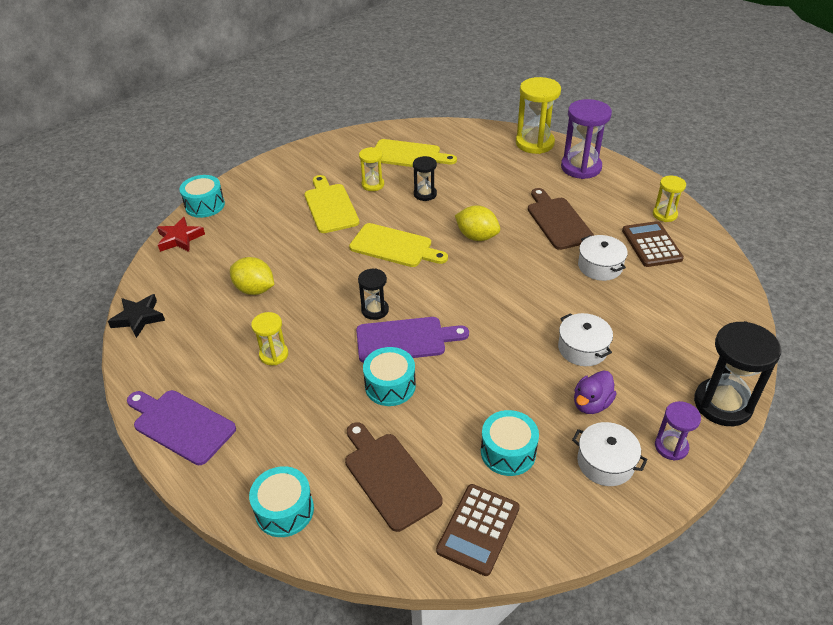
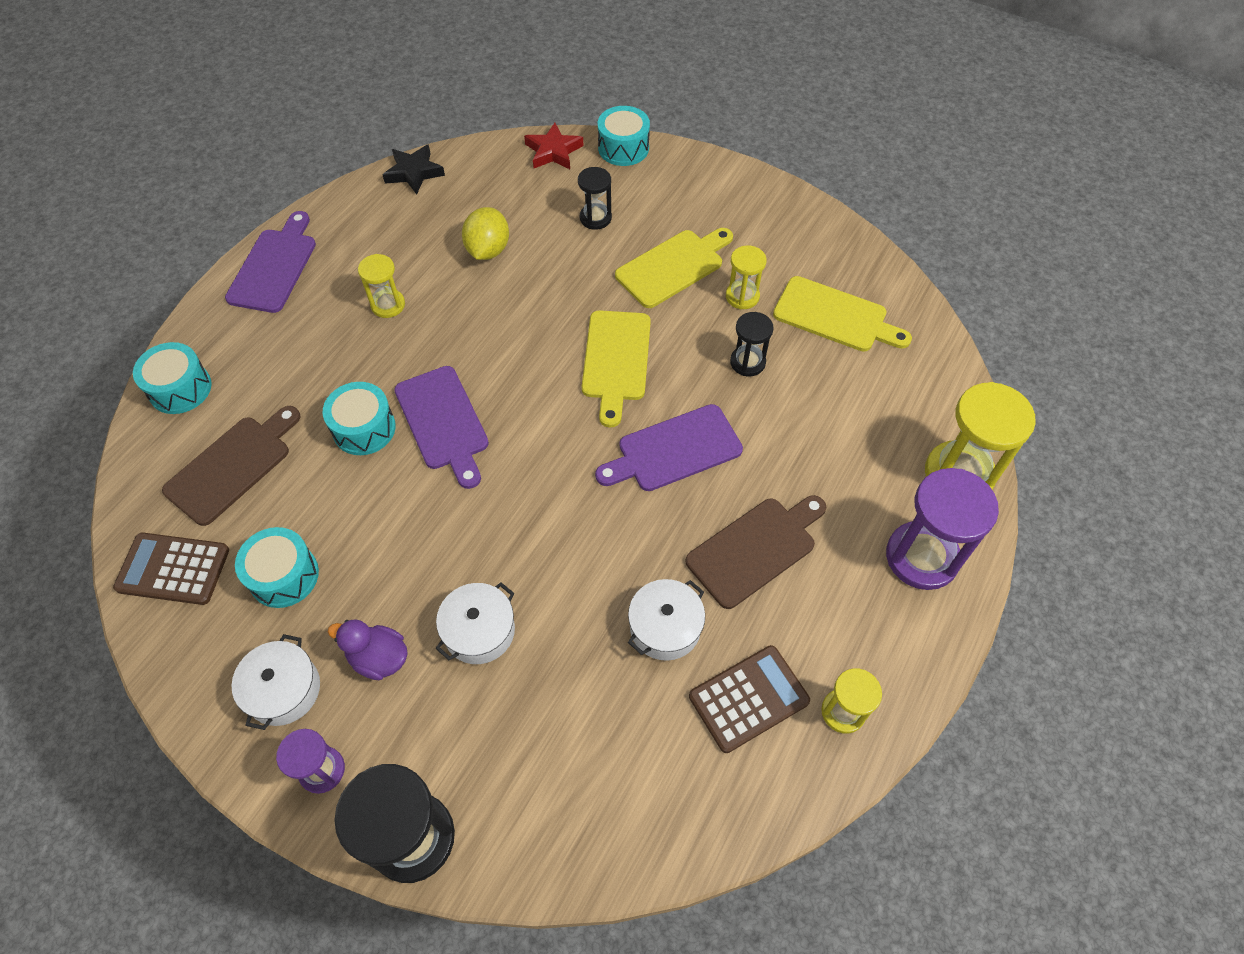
camera: 70 degrees right, 15 degrees up
(375, 310) = (487, 376): black hourglass -> black hourglass (595, 218)
(408, 155) = (835, 316): yellow cutting board -> yellow cutting board turned 60 degrees counterclockwise
(477, 237) = (674, 450): yellow lemon -> purple cutting board

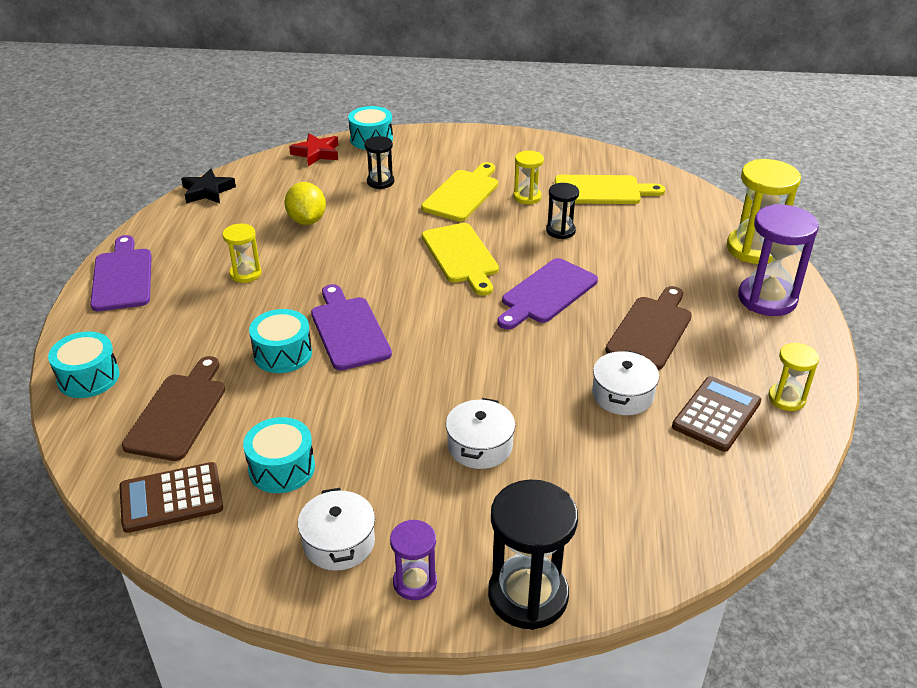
camera: 25 degrees left, 20 degrees down
(379, 658) = (408, 492): purple duck -> none
(443, 422) = (349, 330): purple cutting board -> purple cutting board turned 150 degrees counterclockwise

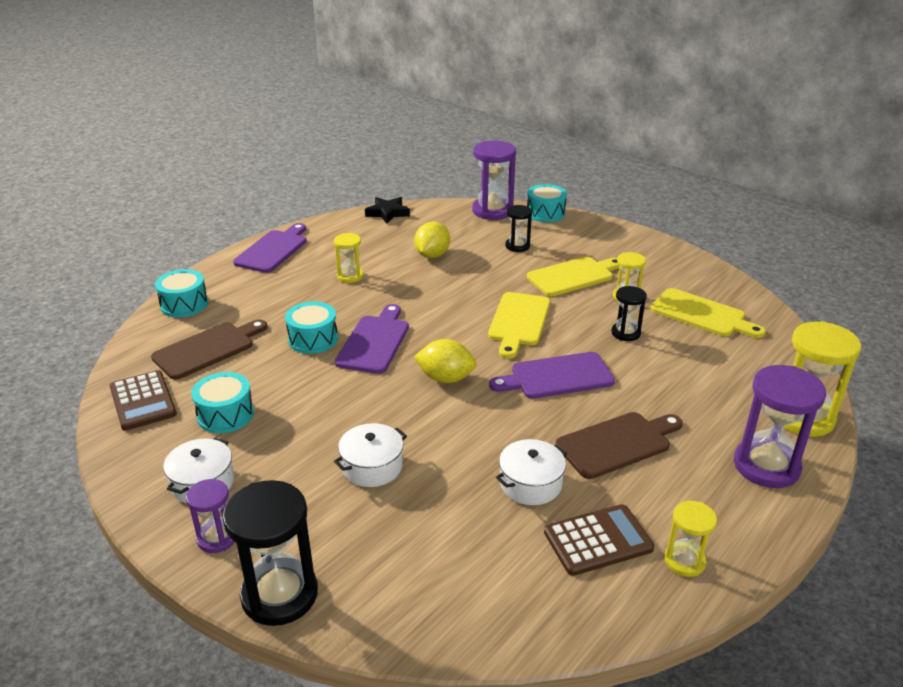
camera: 35 degrees right, 5 degrees down
(171, 498) = (143, 401): brown calculator -> brown calculator turned 135 degrees counterclockwise
(316, 153) = (492, 211): red star -> purple hourglass
(454, 336) = (445, 378): none -> yellow lemon

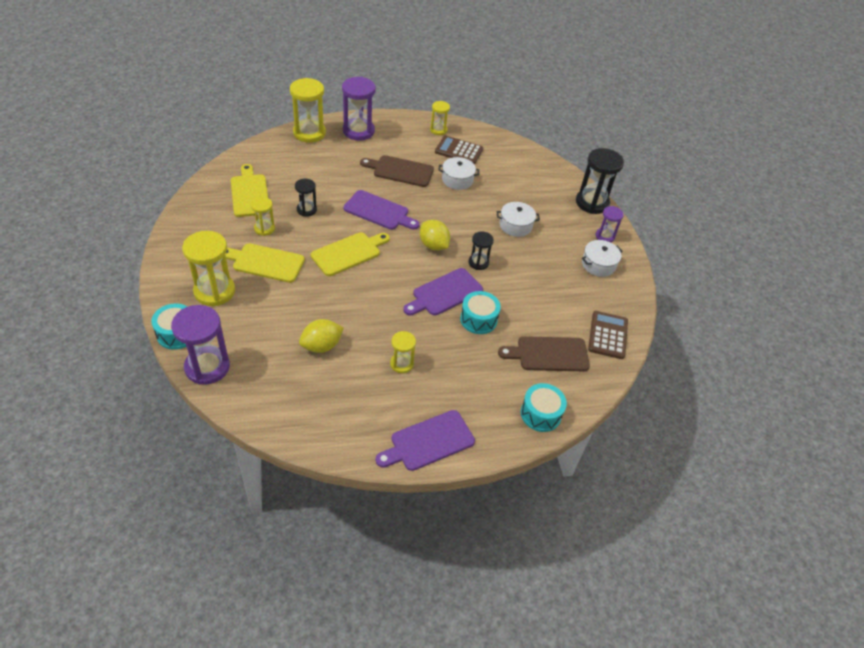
camera: 145 degrees left, 15 degrees up
(225, 415) = (566, 296): turquoise drum -> none
(387, 213) = (287, 429): black star -> none
(517, 246) = (254, 313): black hourglass -> black hourglass (478, 262)
(571, 242) = (214, 291): none -> yellow hourglass

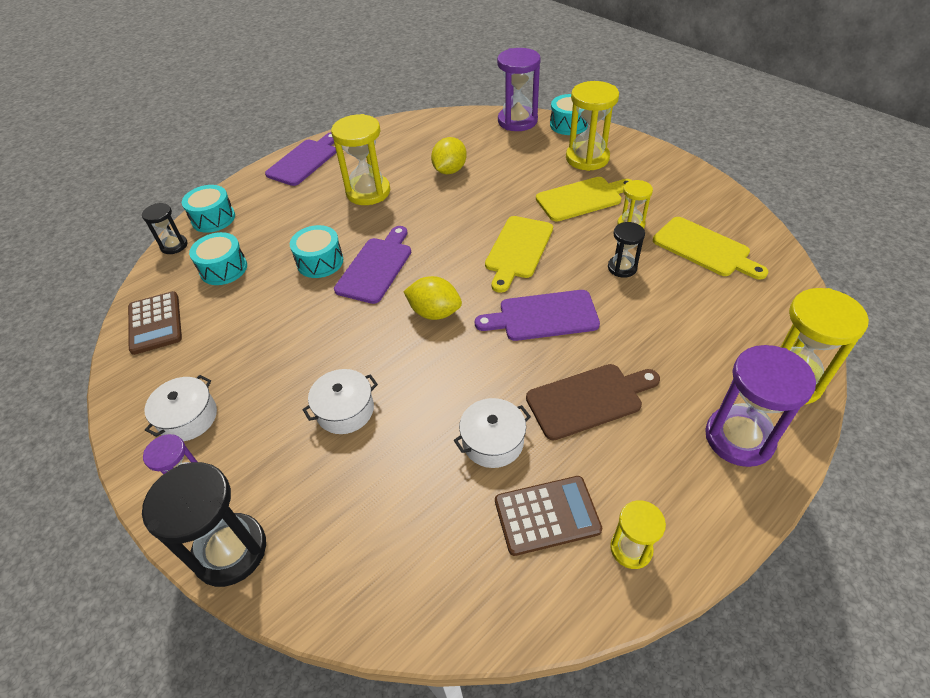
camera: 155 degrees right, 0 degrees up
(401, 364) = (368, 192): yellow hourglass -> yellow hourglass, size x1.80
(478, 262) = (362, 323): black hourglass -> black hourglass (174, 245)
(549, 354) = (223, 269): brown cutting board -> turquoise drum

